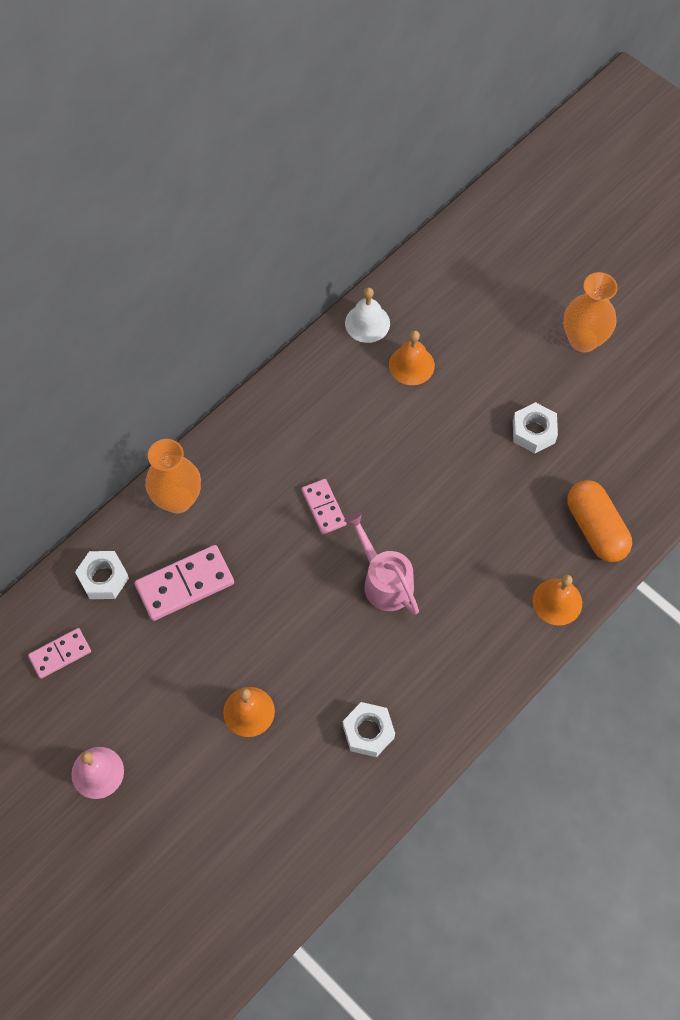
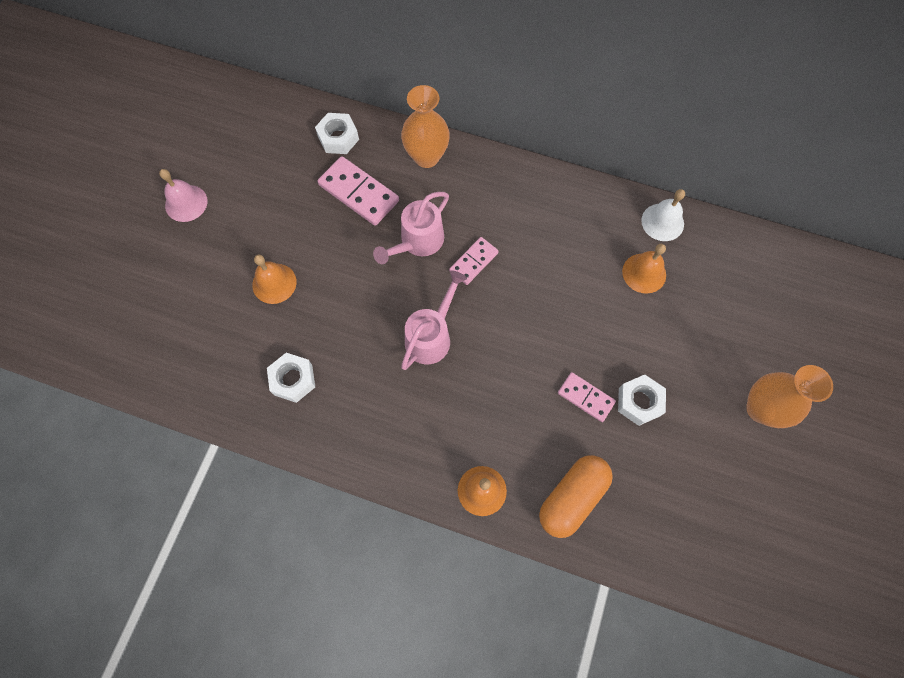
camera: 65 degrees right, 5 degrees up
(60, 654) = (267, 138): pink domino -> pink domino (586, 397)
(274, 550) = (417, 242): none -> pink watering can

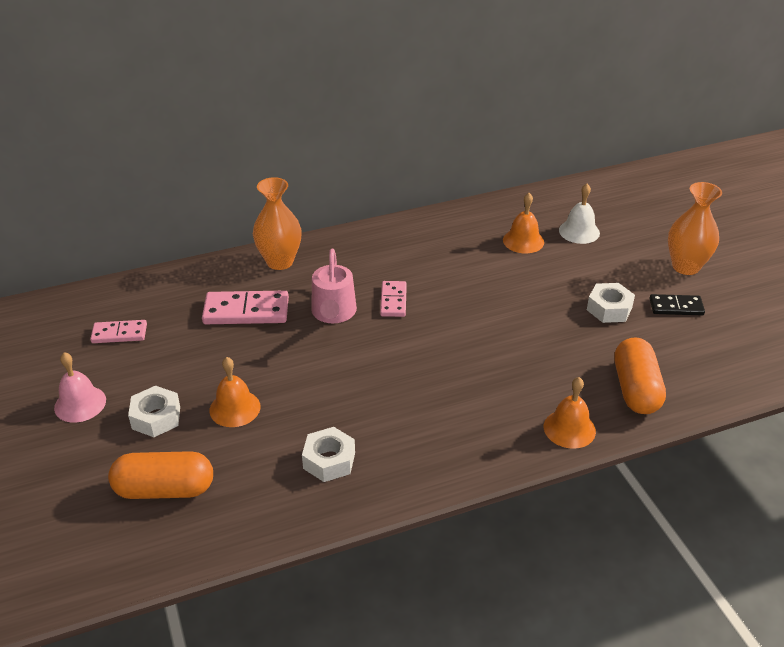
camera: 40 degrees left, 30 degrees down
(177, 320) = (165, 489): none -> orange capsule
(338, 138) = (187, 288): white nut -> white nut (156, 417)
(431, 335) = (414, 361): pink watering can -> none
(586, 397) = (571, 328): pink domino -> pink domino (119, 333)
(662, 222) = (501, 209): white bell -> white bell (579, 231)
(700, 445) = (676, 307): none -> black domino

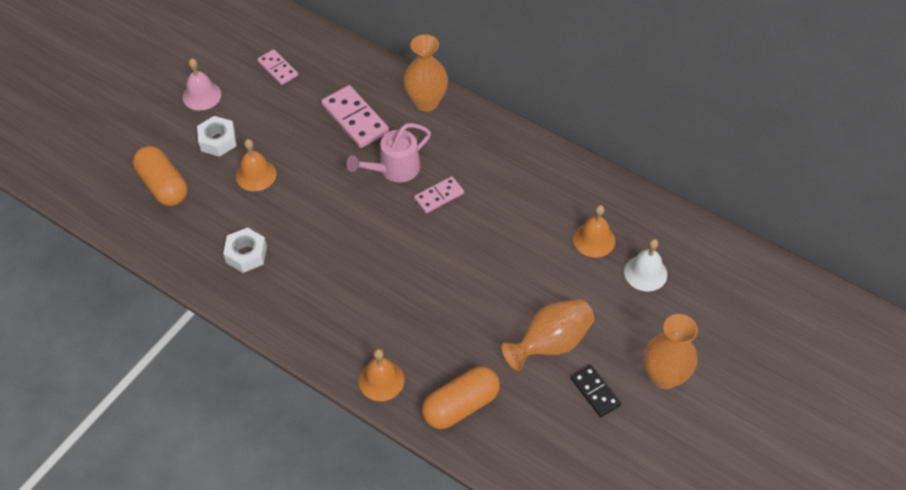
camera: 55 degrees right, 15 degrees up
(609, 309) = (550, 343): white nut -> orange vase

